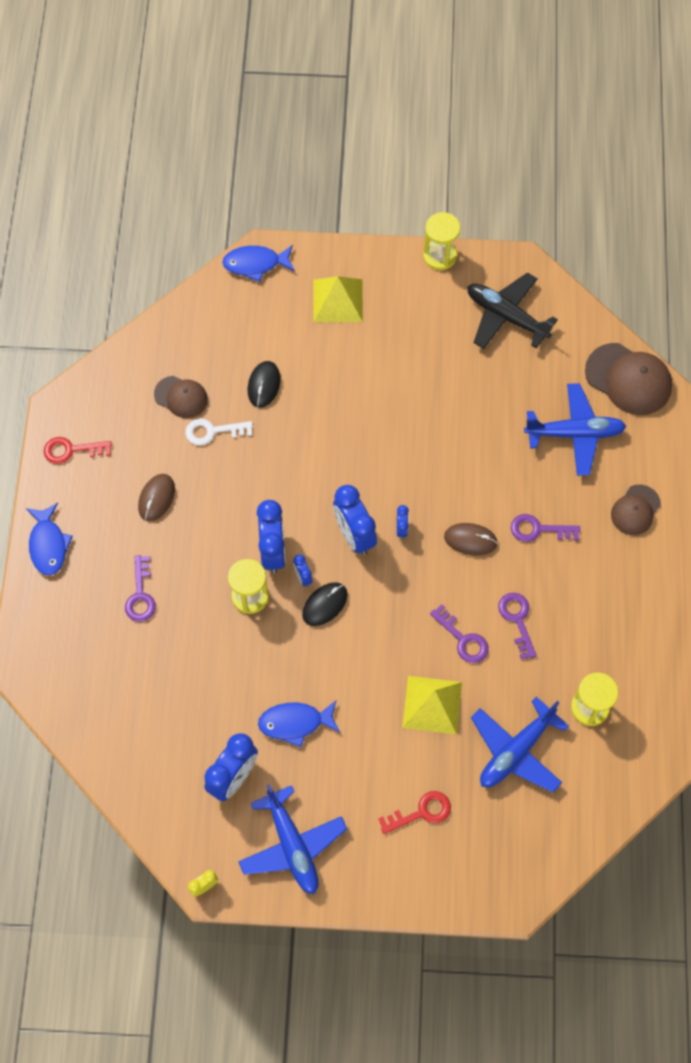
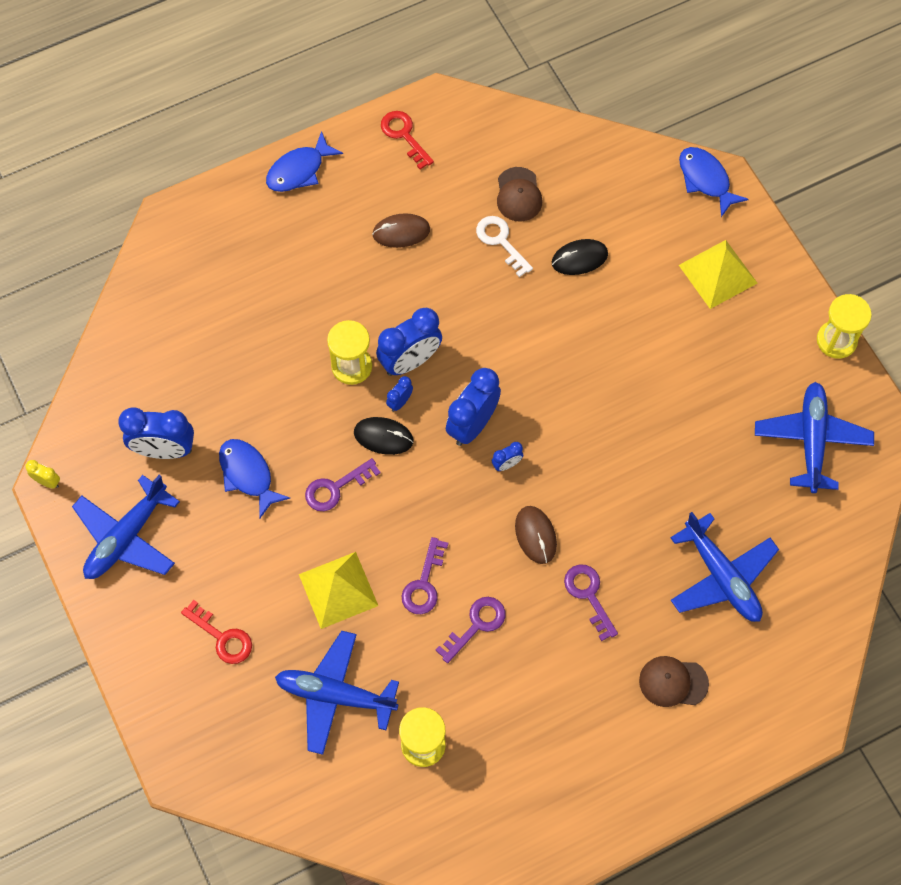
camera: 60 degrees right, 0 degrees up
(140, 595) = (296, 273): purple key -> purple key (335, 488)
(506, 316) = (811, 440): black plane -> blue plane
(628, 379) = (822, 599): brown cap -> none

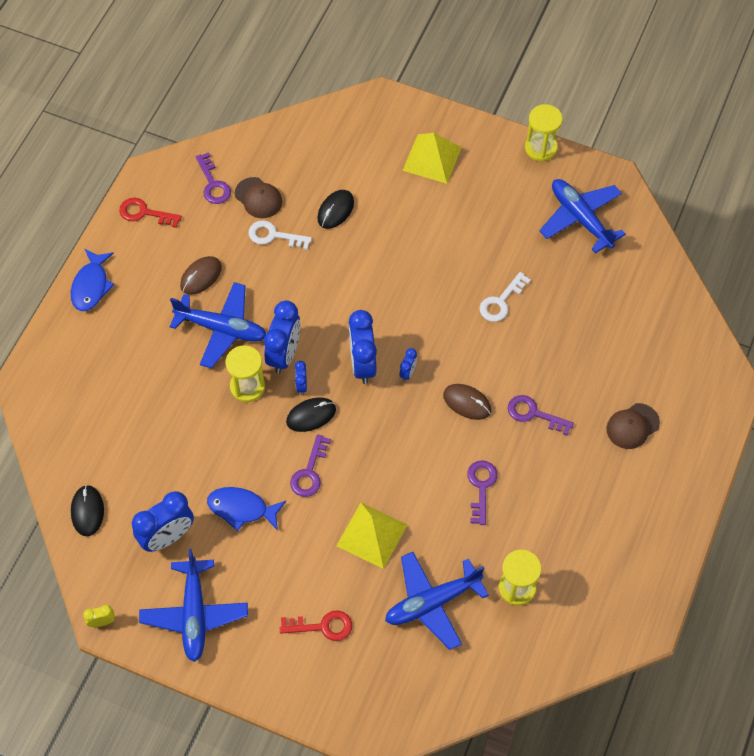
camera: 40 degrees left, 5 degrees down
(120, 374) = (87, 511): none -> black mouse
(424, 583) = (424, 487): purple key -> purple key (213, 184)
(656, 463) = (501, 302): none -> white key
(706, 180) = (371, 106): blue fish -> none
(721, 576) = (602, 340): blue plane -> blue plane (222, 329)

